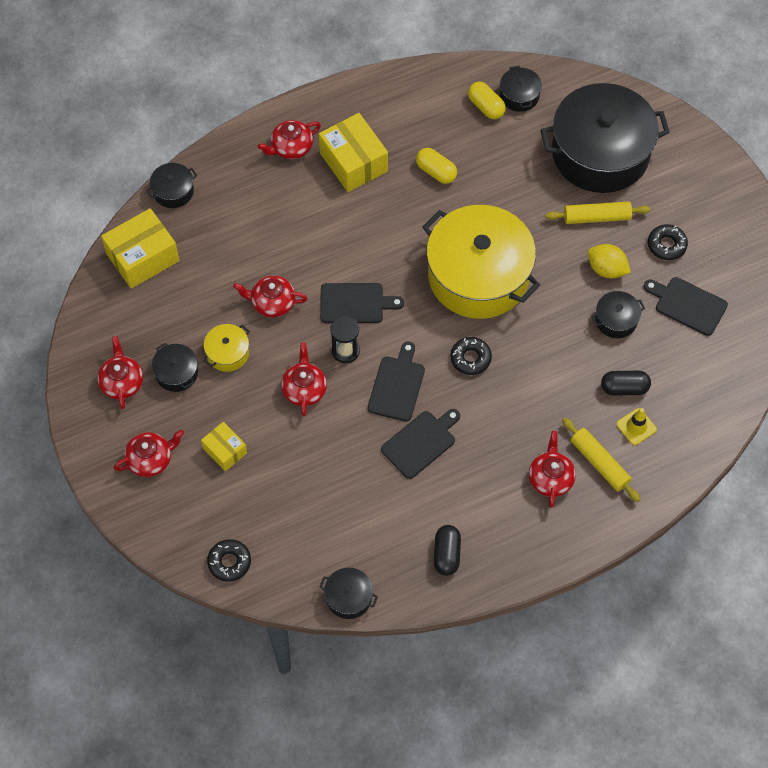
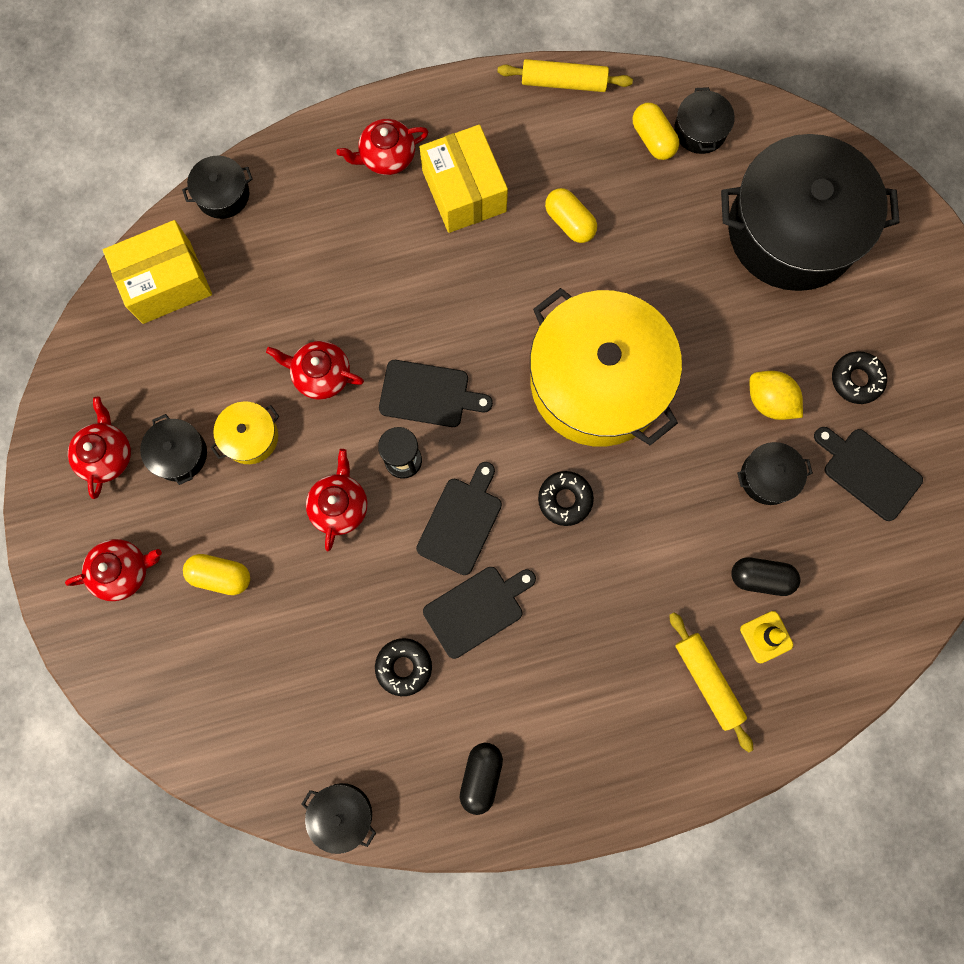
camera: 10 degrees right, 15 degrees up
(225, 451) = (221, 576): yellow box -> yellow capsule
(229, 562) = (197, 736): black donut -> black donut (404, 667)
(550, 478) = (638, 691): red teapot -> none
(596, 217) = (770, 323): yellow rolling pin -> yellow rolling pin (563, 82)

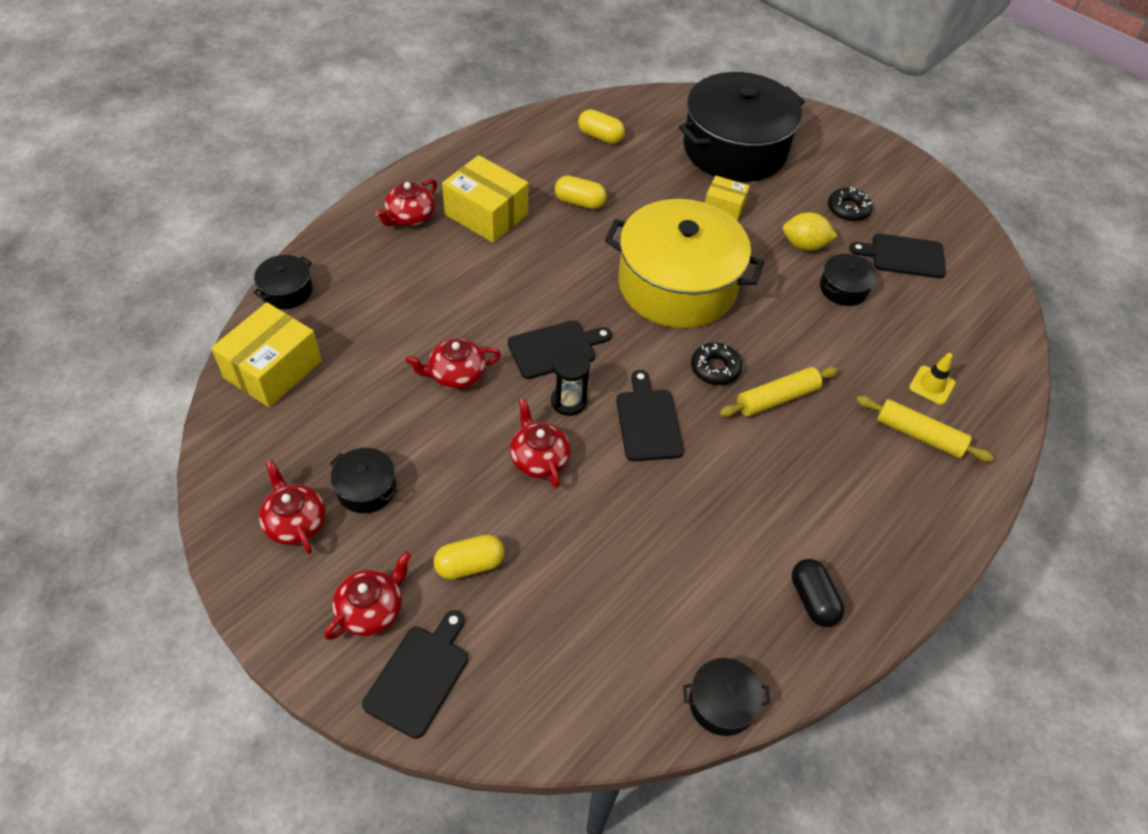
camera: 35 degrees left, 25 degrees down
(250, 437) = (424, 446): yellow pot -> none
(404, 667) = (683, 551): black donut -> none
(477, 609) = (709, 476): black cutting board -> black cutting board (419, 676)
(563, 82) = (512, 129): yellow rolling pin -> yellow rolling pin (777, 398)
(700, 130) = (628, 120): black pot -> none
(719, 306) = (724, 207): none -> yellow box
(760, 578) = (894, 351): black capsule -> none

